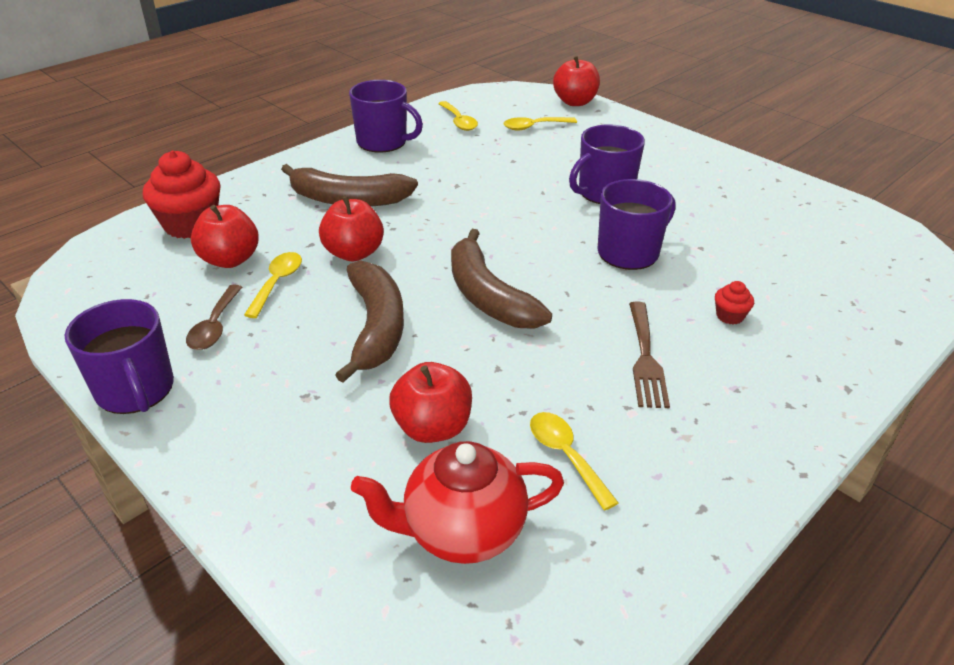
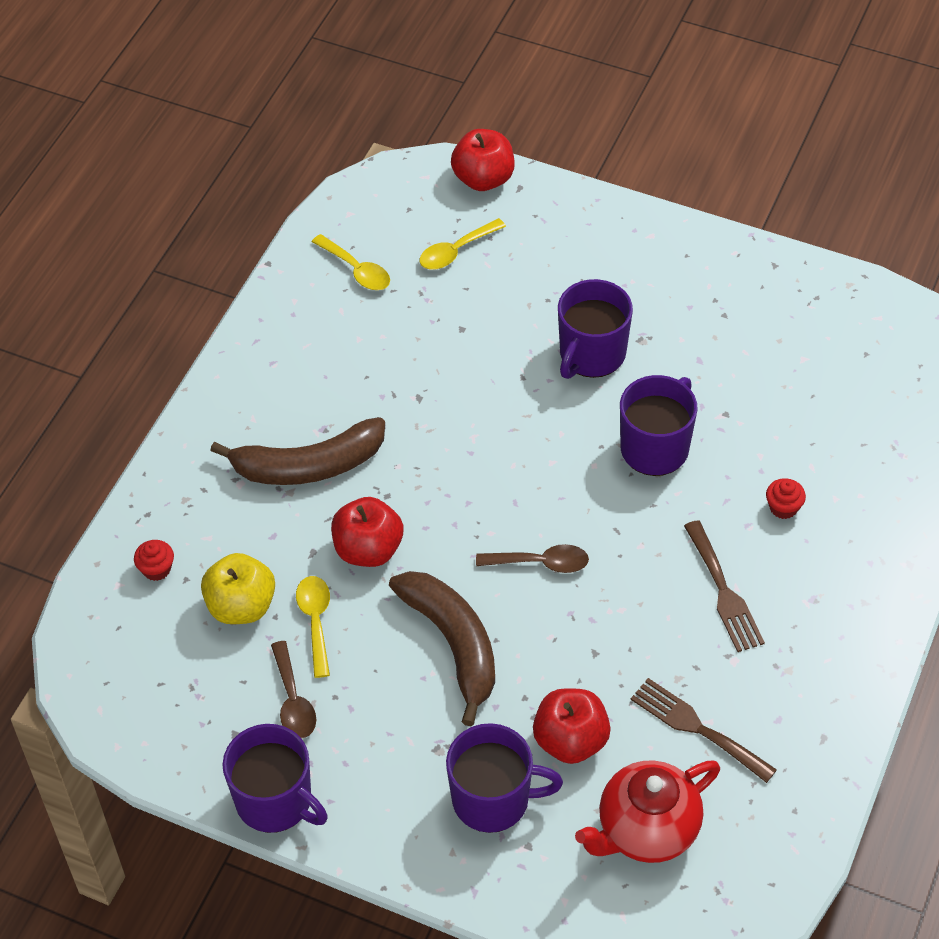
camera: 20 degrees left, 15 degrees up
(190, 224) = (156, 569): red cupcake -> red cupcake, size x0.46
(230, 259) = (241, 606): red apple -> yellow apple
(383, 142) = (285, 344): purple mug -> purple mug (493, 799)
(488, 296) = (541, 563): brown banana -> brown spoon
(566, 456) = (696, 727): yellow spoon -> brown fork

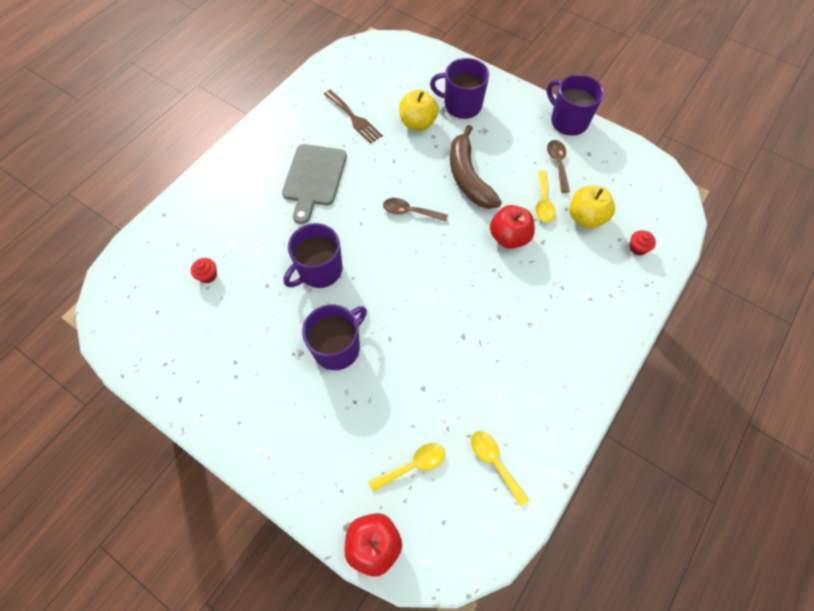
camera: 170 degrees left, 10 degrees up
(308, 465) = (542, 299): brown banana -> none
(570, 741) = (418, 123): red apple -> yellow apple
(646, 830) = (393, 82): red teapot -> none
(724, 592) = (314, 178): brown fork -> grey cutting board
(783, 507) = (260, 219): red cupcake -> red cupcake (208, 275)

